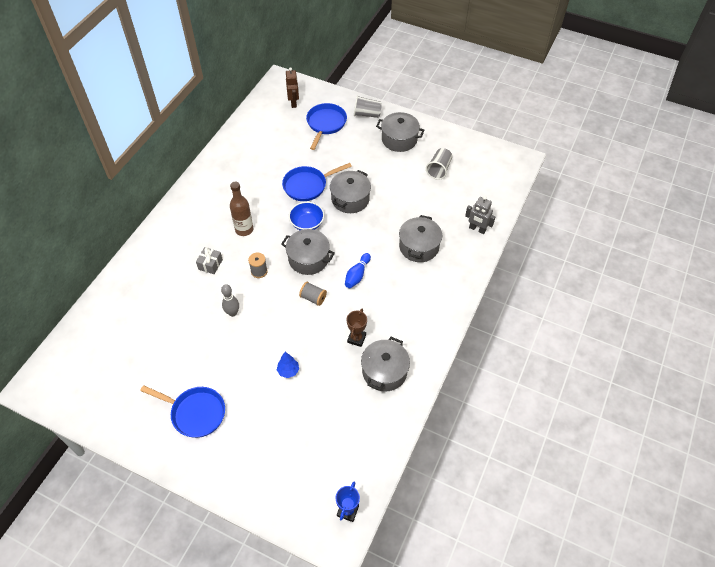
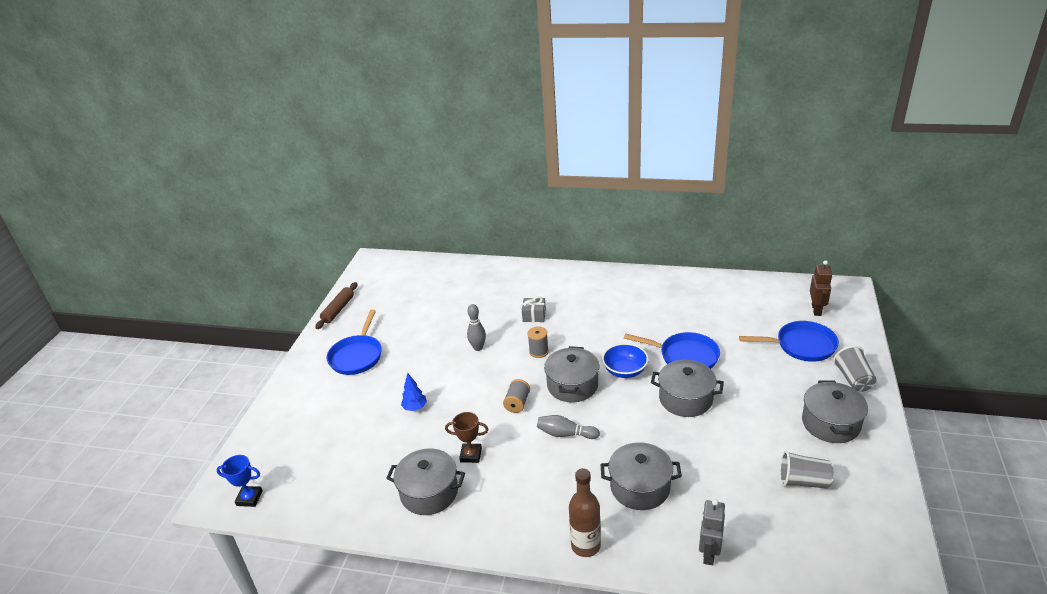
camera: 80 degrees right, 20 degrees down
(107, 427) = (338, 309): none -> brown rolling pin
(244, 229) = (591, 325): brown bottle -> brown bottle (585, 546)
(294, 103) = (816, 310): brown robot -> brown robot turned 60 degrees counterclockwise
(307, 186) = (685, 356): blue pan -> blue pan turned 150 degrees clockwise
(357, 275) = (565, 434): blue bowling pin -> grey bowling pin

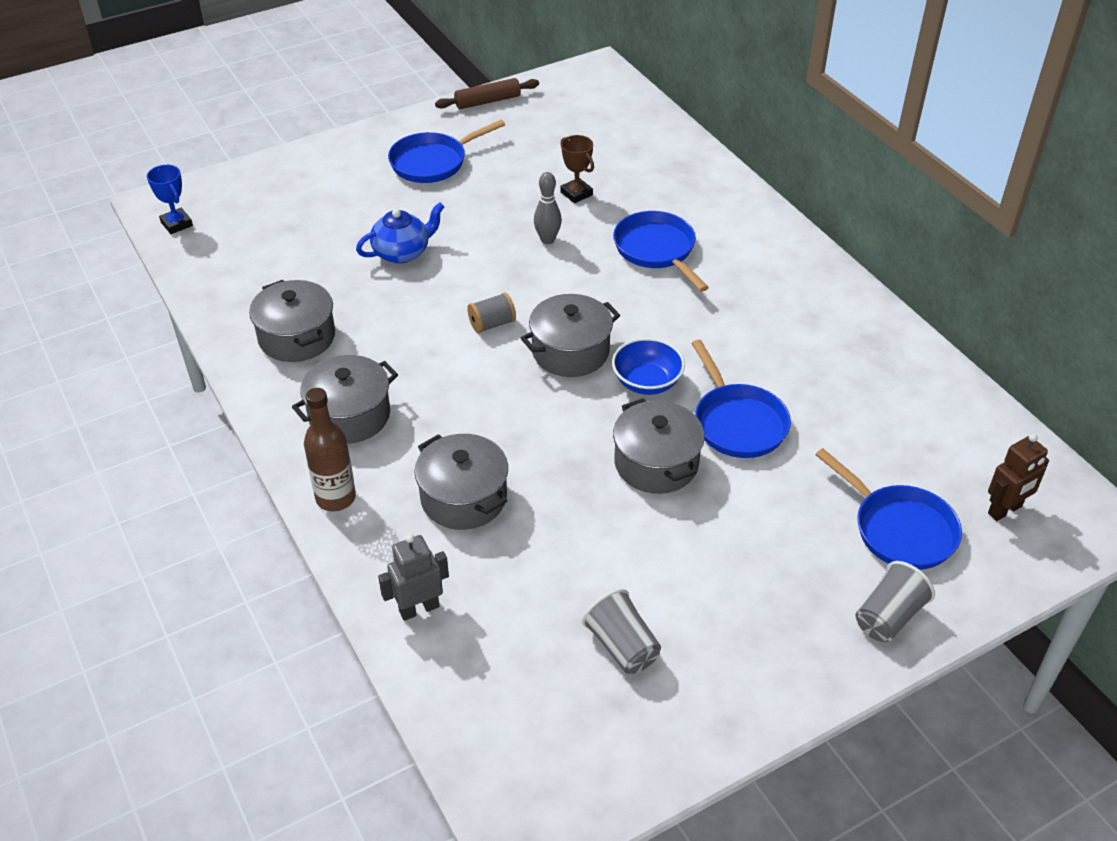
camera: 45 degrees right, 10 degrees up
(415, 408) = (402, 252): blue tree -> blue teapot
(471, 455) = (377, 335): brown trophy -> brown trophy (576, 193)
(534, 316) = (657, 250): grey gift -> blue pan
(538, 352) = (597, 291): grey spool -> none
(565, 434) = (484, 390): grey bowling pin -> none
(830, 423) = (764, 629): grey pot -> grey pot (349, 415)

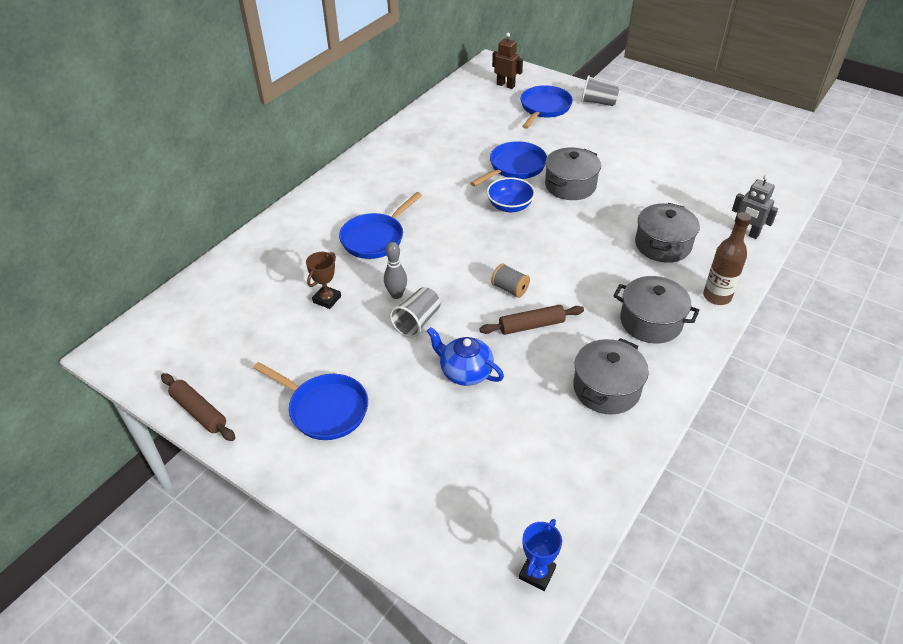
camera: 115 degrees left, 0 degrees up
(423, 319) = (531, 325): none -> brown rolling pin
(570, 351) = (508, 244): grey pot -> none
(622, 646) = (692, 164): grey cup -> grey cup (417, 322)

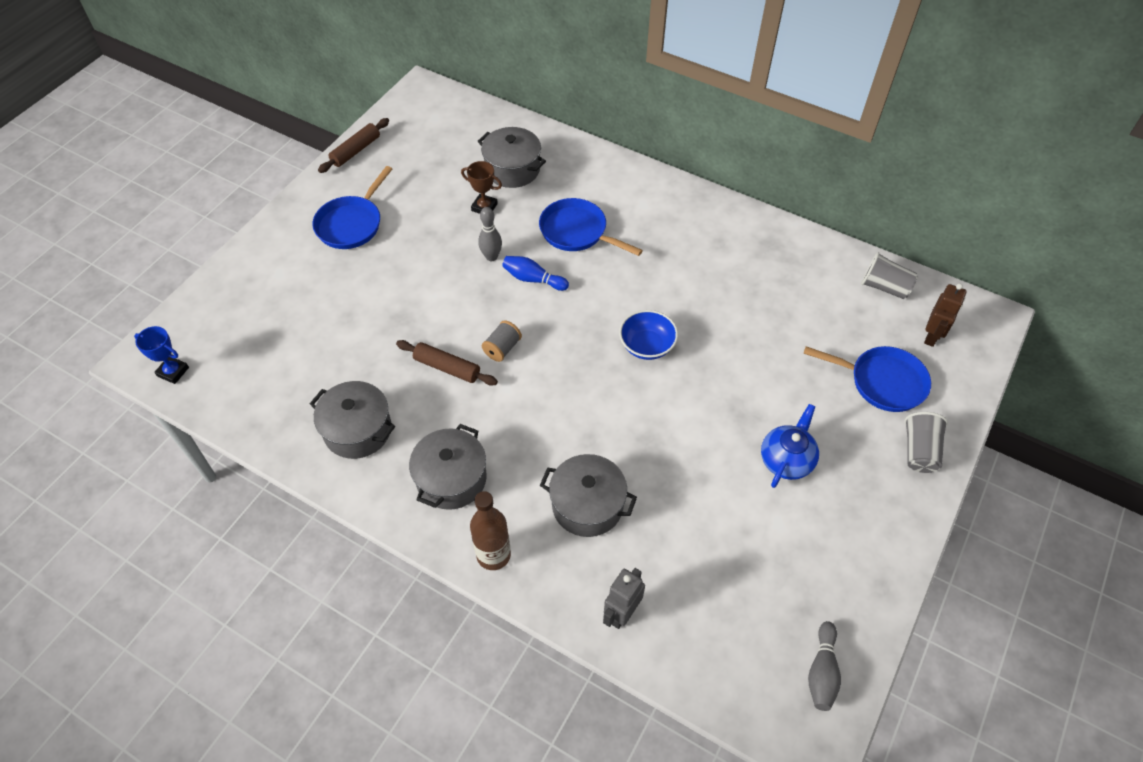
camera: 85 degrees right, 10 degrees up
(417, 322) = (454, 275): grey cup -> grey cup (884, 287)
(429, 267) = (533, 279): none -> blue bowling pin
(465, 372) = (387, 316): blue teapot -> blue teapot (786, 460)
(515, 167) = (729, 349): blue pan -> none
(531, 325) = (447, 368): brown rolling pin -> brown rolling pin turned 45 degrees counterclockwise
(570, 185) = (699, 409): grey pot -> grey pot (512, 169)
(761, 156) = (822, 672): none -> grey bowling pin

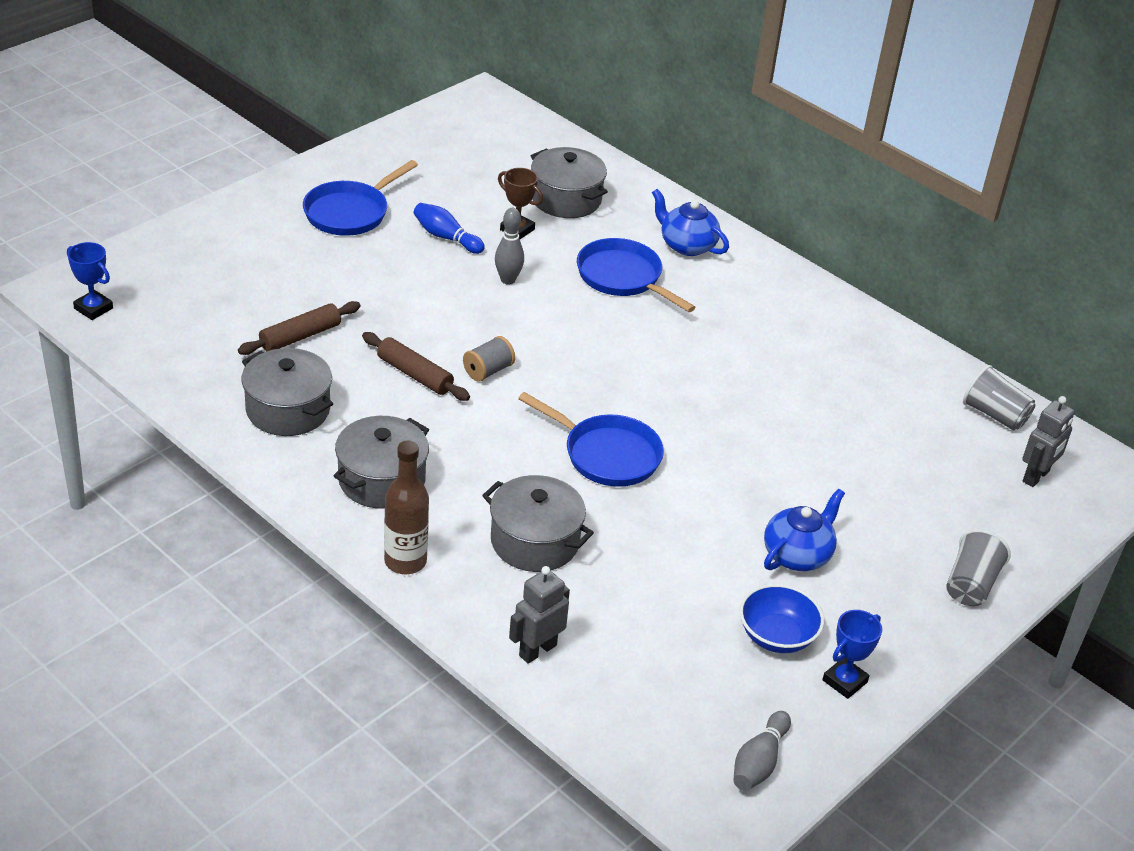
camera: 10 degrees right, 15 degrees down
(356, 151) = (380, 142): brown rolling pin -> brown rolling pin (300, 336)
(533, 279) = (551, 312): blue bowling pin -> blue bowling pin (446, 237)
(615, 189) = (686, 245): none -> blue teapot
(647, 346) = (666, 407): blue bowl -> blue bowl (777, 636)
(859, 572) = (844, 681): none -> blue trophy
(882, 382) = (951, 507): blue pan -> blue pan (606, 455)
(932, 336) = (1036, 477): brown robot -> grey robot

